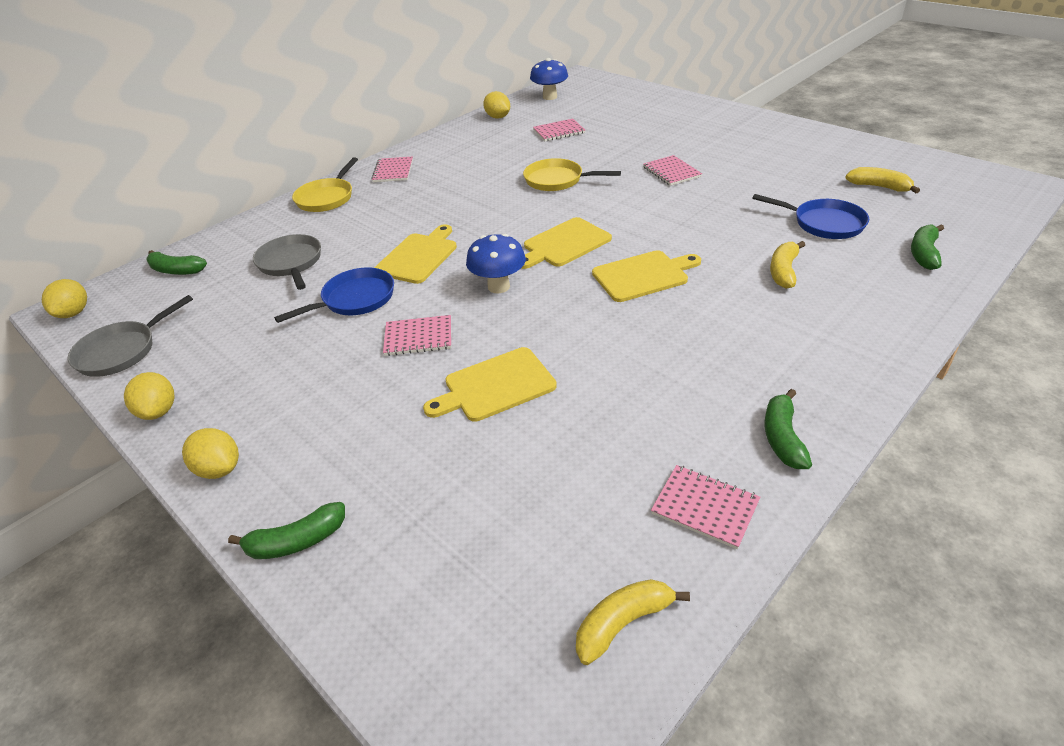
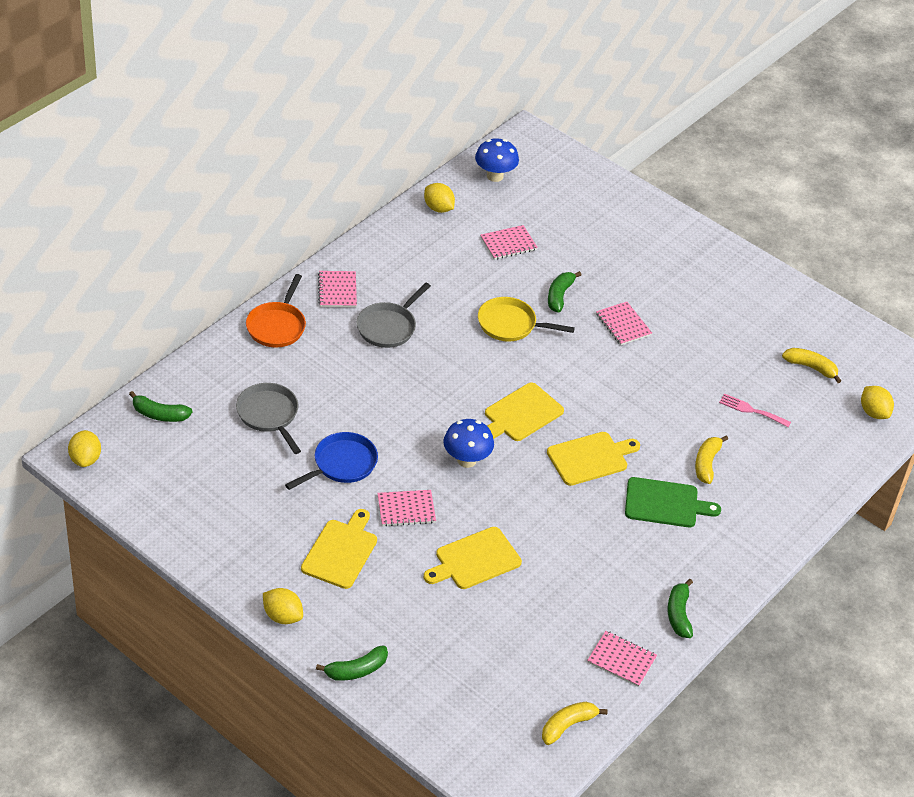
camera: 10 degrees left, 5 degrees up
(122, 351) = (153, 505): grey pan -> grey pan (388, 327)
(159, 411) = (214, 565): yellow lemon -> yellow lemon (873, 412)
(327, 198) = (277, 326): yellow pan -> orange pan
(418, 256) = (388, 417): yellow cutting board -> yellow cutting board (341, 551)
(739, 312) = (665, 503): none -> green cutting board
(823, 223) = (751, 410): blue pan -> pink fork
(924, 253) = (824, 454): green banana -> green banana (559, 296)

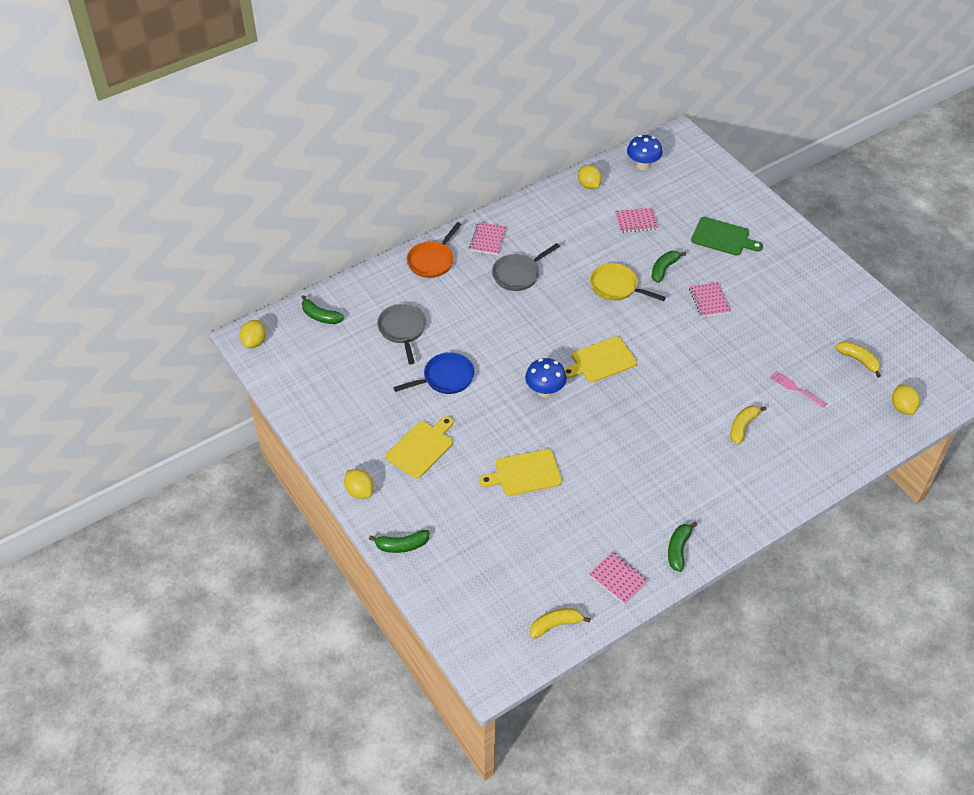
camera: 20 degrees right, 5 degrees up
(406, 509) = (484, 422): pink notebook -> none
(590, 458) = (646, 406): yellow cutting board -> none
(665, 503) = (696, 454): green cutting board -> green cutting board (723, 237)

